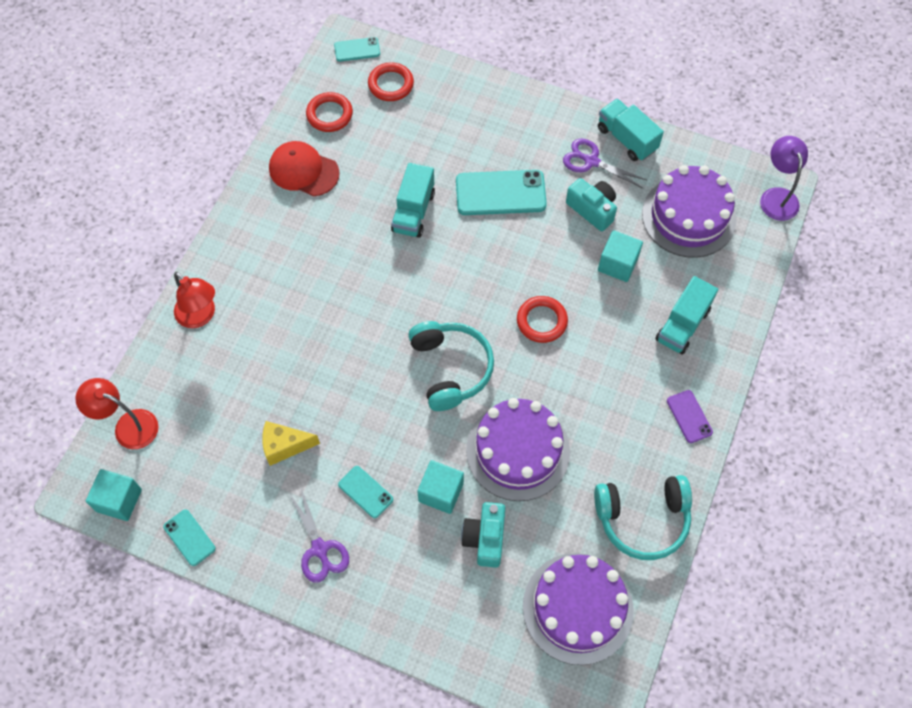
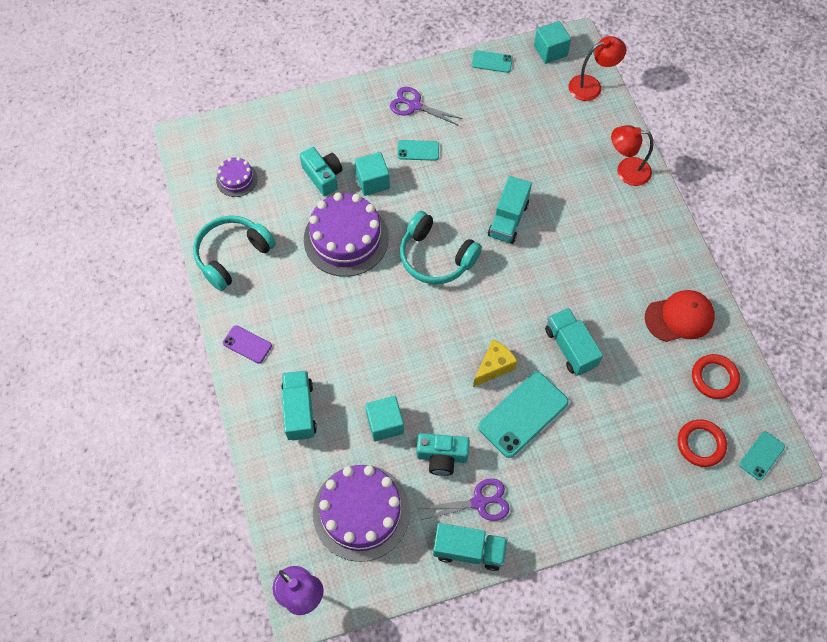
camera: 140 degrees right, 0 degrees up
(285, 446) = (491, 140): yellow cheese -> yellow cheese (494, 367)
(352, 353) = (508, 219): none -> turquoise truck
(541, 321) = (404, 335): red ring -> none
(577, 608) = (236, 179): purple cake -> purple cake, size x0.50

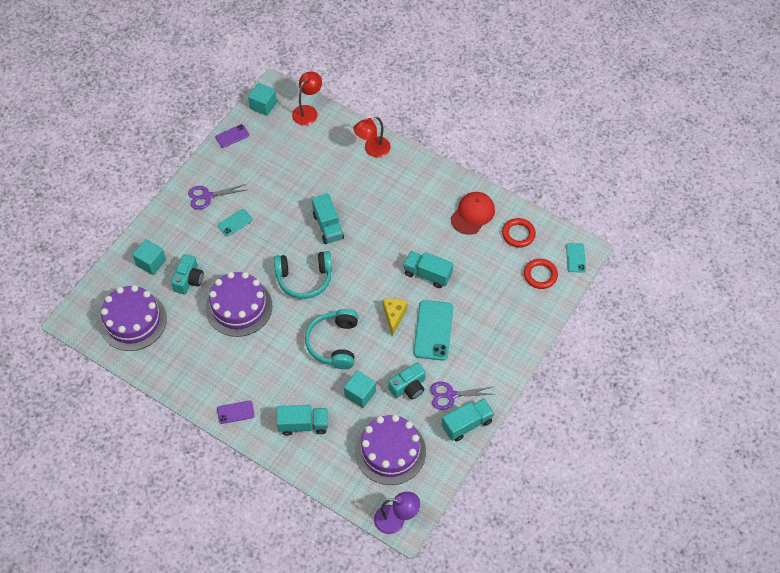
camera: 40 degrees left, 5 degrees down
(232, 255) = (175, 368): turquoise headphones -> turquoise headphones (334, 343)
(236, 179) = (133, 321): purple cake -> purple cake, size x2.01
(299, 410) = (303, 425): turquoise truck -> turquoise truck turned 135 degrees clockwise
(323, 176) = (189, 280): turquoise camera -> turquoise camera turned 90 degrees clockwise
(372, 181) = (224, 261): turquoise cube -> turquoise cube (151, 262)
(479, 502) = (450, 395): purple scissors -> purple scissors turned 135 degrees counterclockwise
(492, 62) = (232, 136): turquoise phone -> purple phone

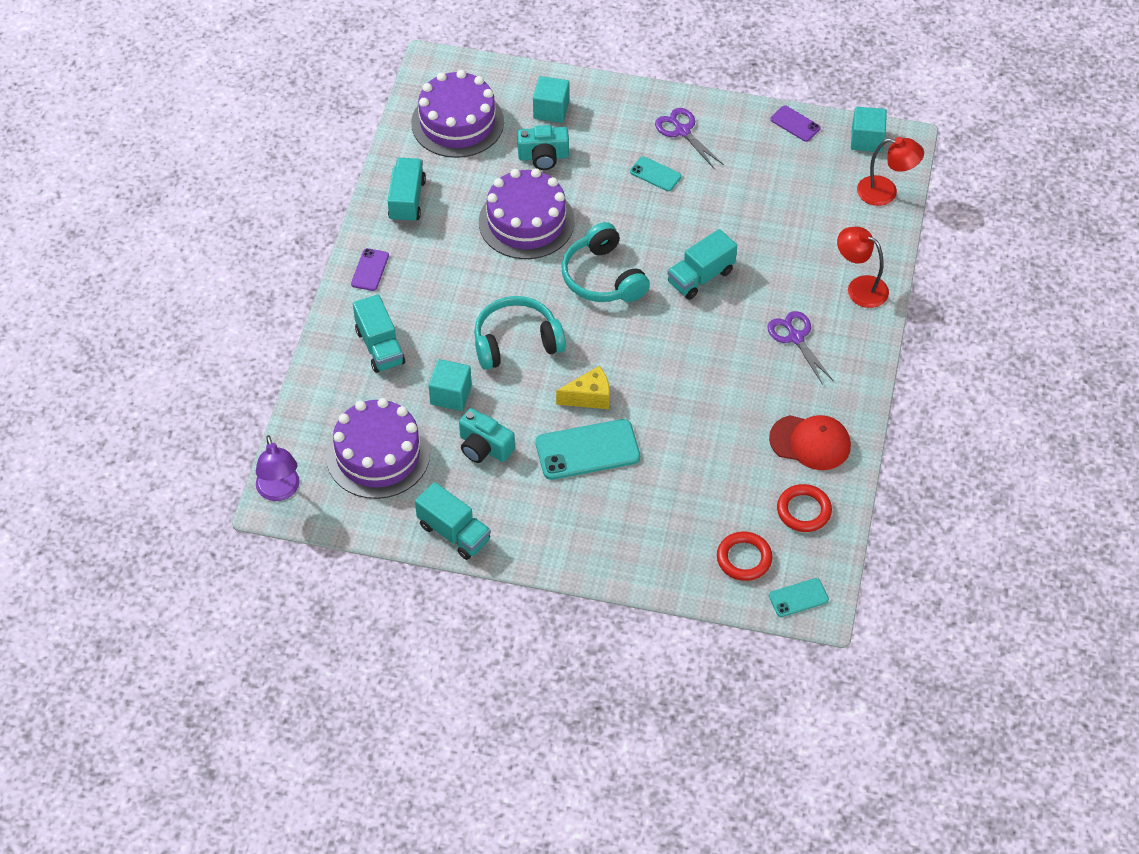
camera: 70 degrees right, 5 degrees down
(235, 412) = (370, 270): purple phone -> purple phone turned 45 degrees clockwise
(427, 274) = (677, 416): turquoise truck -> turquoise truck (407, 200)
(450, 395) = (492, 500): purple scissors -> purple scissors (795, 337)

